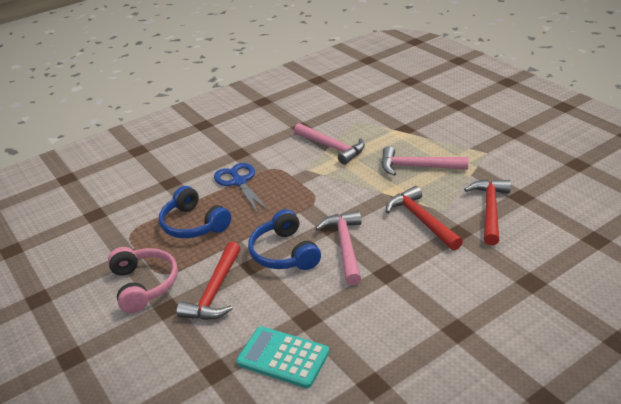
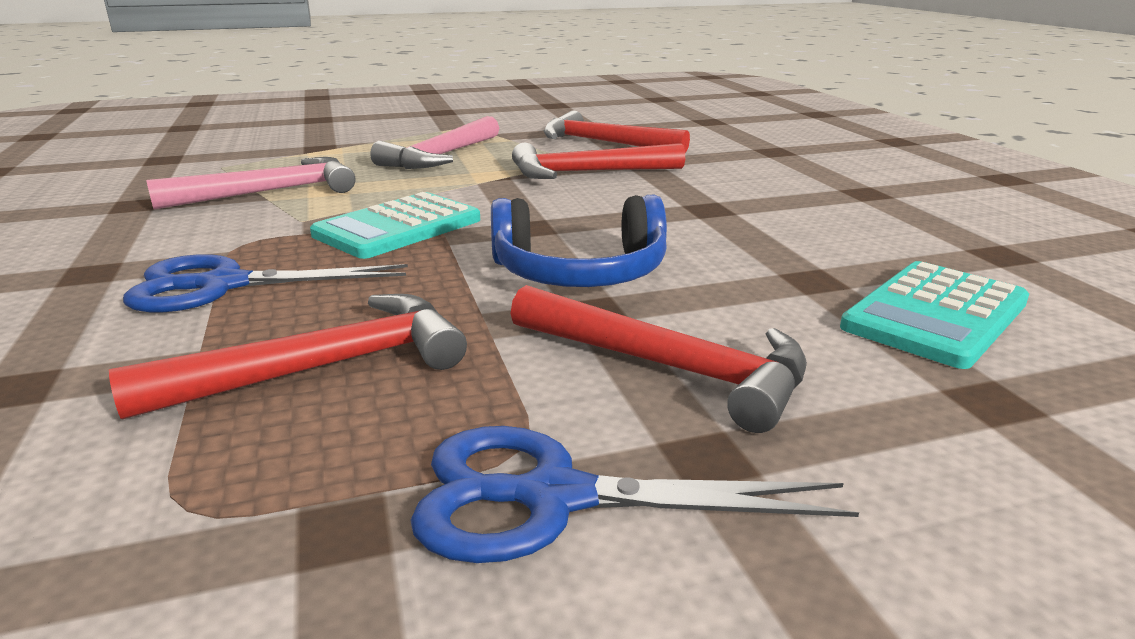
camera: 75 degrees left, 10 degrees down
(144, 285) = (553, 497): pink headphones -> blue scissors
(194, 224) = (321, 368): blue headphones -> red hammer
(309, 194) = (398, 227): none -> turquoise calculator
(345, 246) = (609, 223): pink hammer -> none

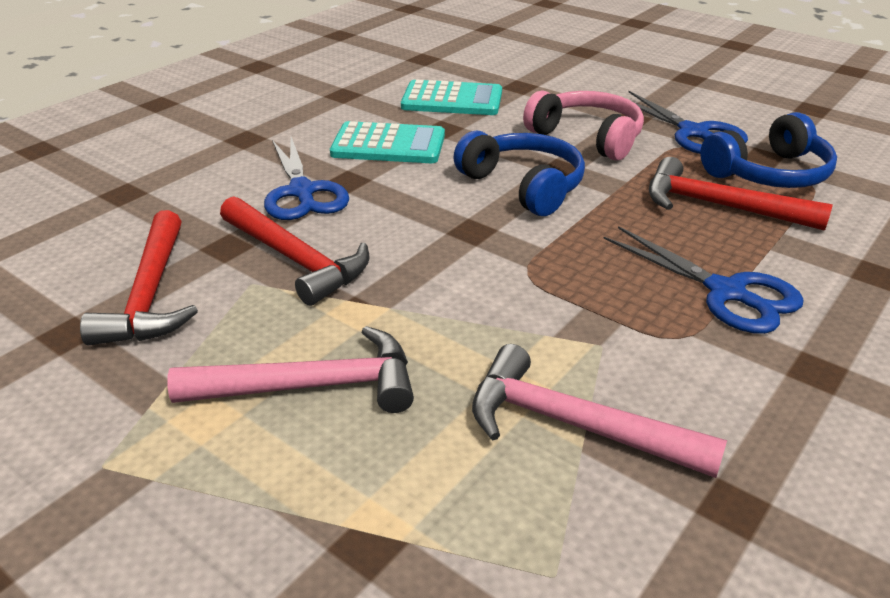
camera: 125 degrees left, 10 degrees up
(294, 480) = (769, 173): none -> blue headphones
(398, 227) = (548, 284): turquoise calculator -> turquoise calculator (388, 145)
(668, 367) = (587, 137): red hammer -> pink headphones
(704, 191) = (302, 192): none -> blue scissors

